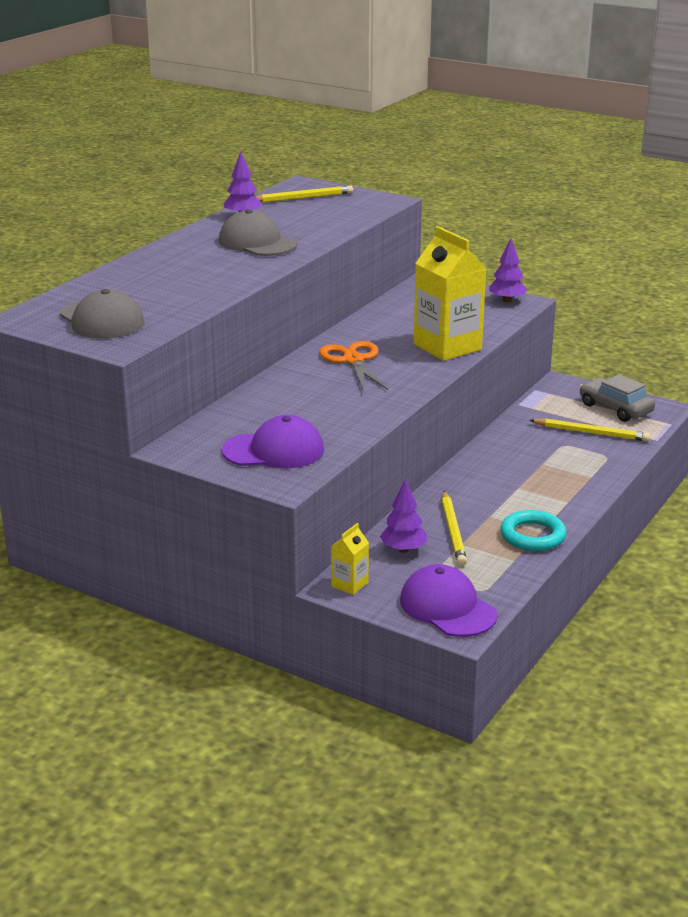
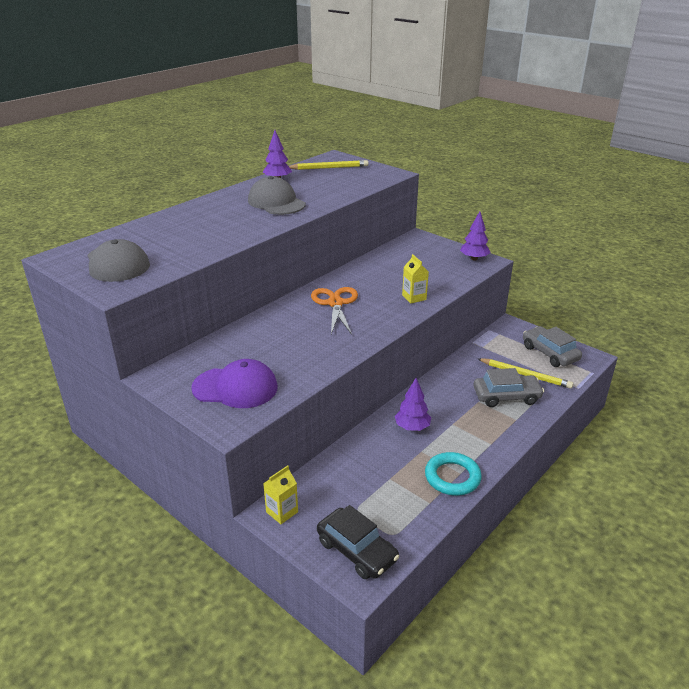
camera: 10 degrees right, 5 degrees up
(403, 549) = (339, 478): purple tree -> purple tree (412, 427)
(447, 347) = (414, 297): yellow carton -> yellow carton, size x0.46
(447, 607) = (357, 550): purple cap -> black car
(453, 531) = (386, 463): yellow pencil -> none
(574, 456) = (506, 396): none -> grey car

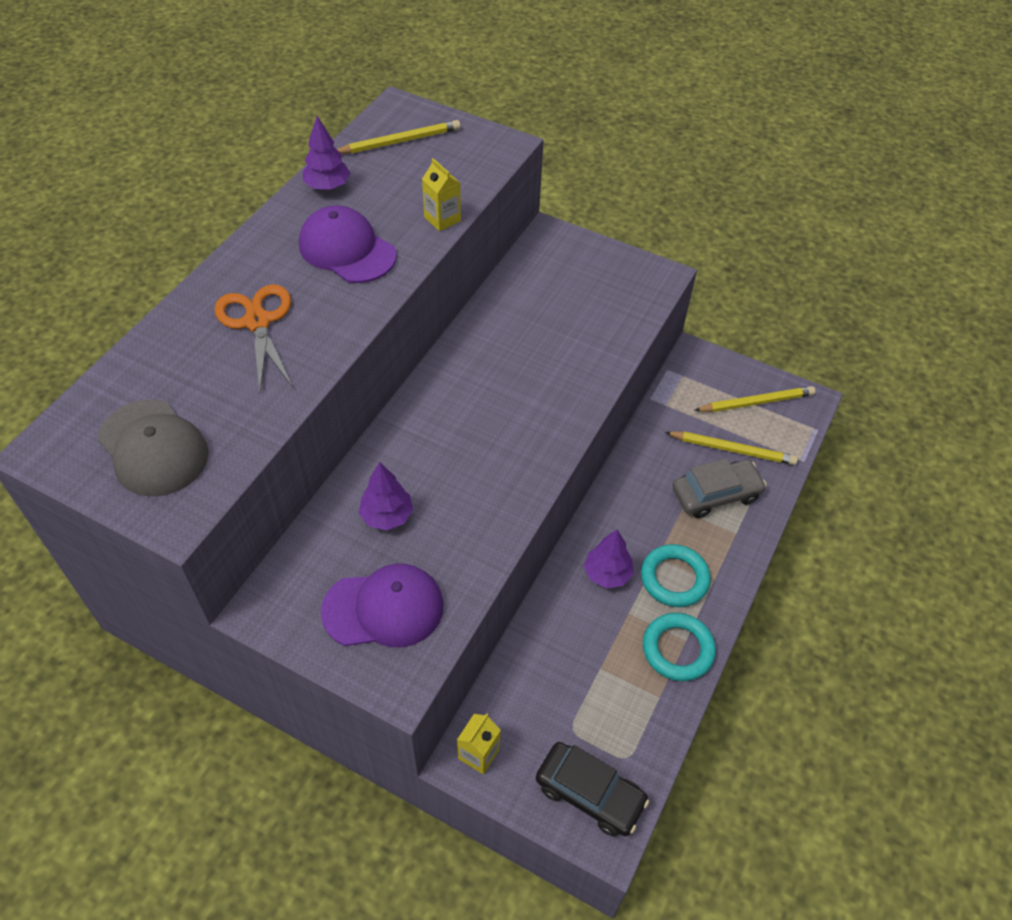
camera: 15 degrees left, 20 degrees up
(276, 202) = (347, 250): grey cap -> purple cap
(335, 303) = (470, 406): orange scissors -> orange scissors (257, 321)
(414, 297) = (578, 375): yellow carton -> yellow carton (442, 219)
(461, 437) = (674, 578): none -> turquoise ring
(474, 258) = (642, 274): purple tree -> purple tree (387, 516)
(549, 353) = (756, 402): grey car -> yellow pencil

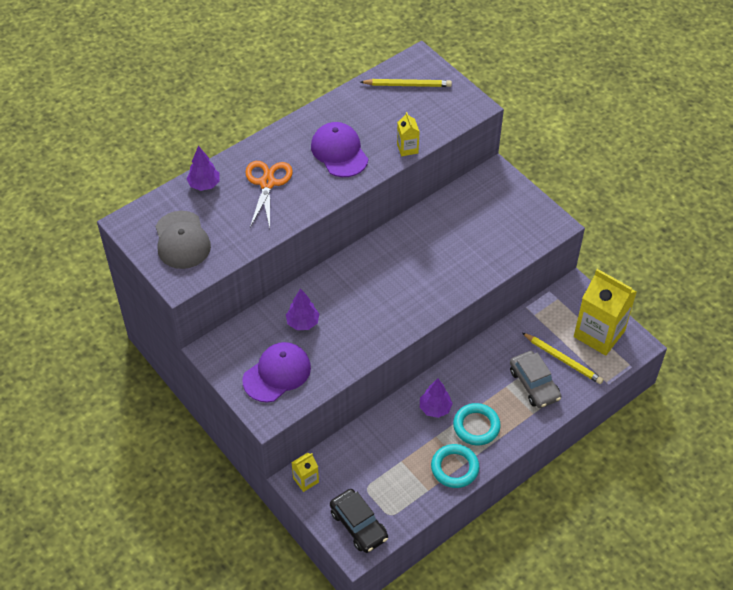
camera: 25 degrees right, 0 degrees up
(327, 186) = (347, 105): purple tree -> purple tree (204, 185)
(384, 608) = (277, 373): purple cap -> purple cap turned 60 degrees counterclockwise
(716, 494) = (534, 384): grey car -> grey car turned 60 degrees clockwise
(756, 402) = (599, 334): yellow pencil -> yellow carton

